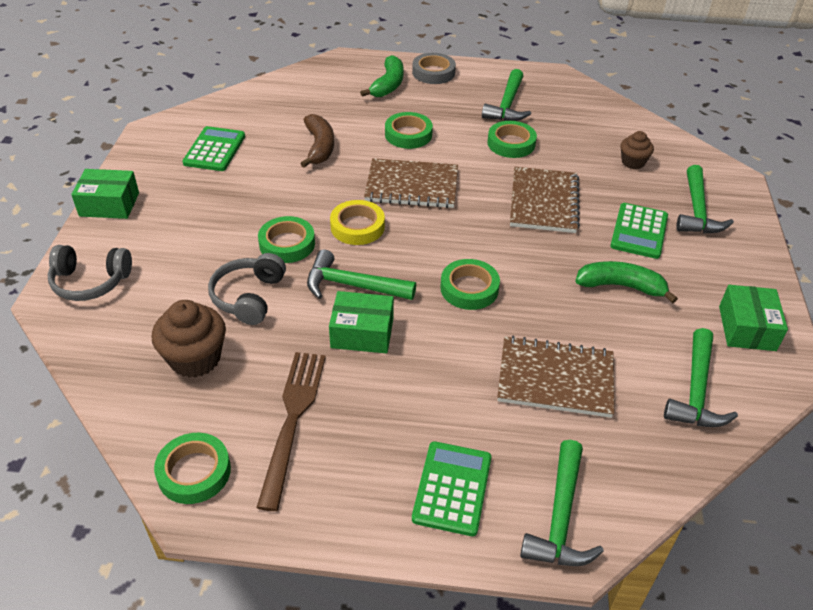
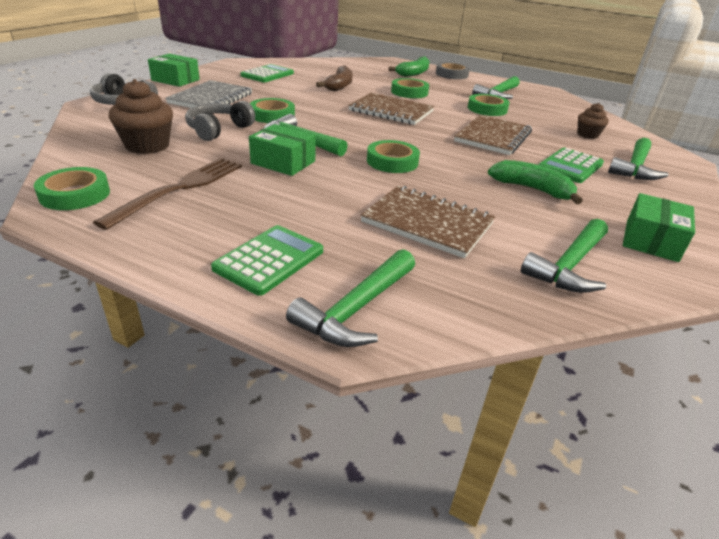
camera: 20 degrees right, 10 degrees down
(188, 232) = (211, 98): none -> grey notebook
(357, 227) = (332, 119): yellow tape -> none

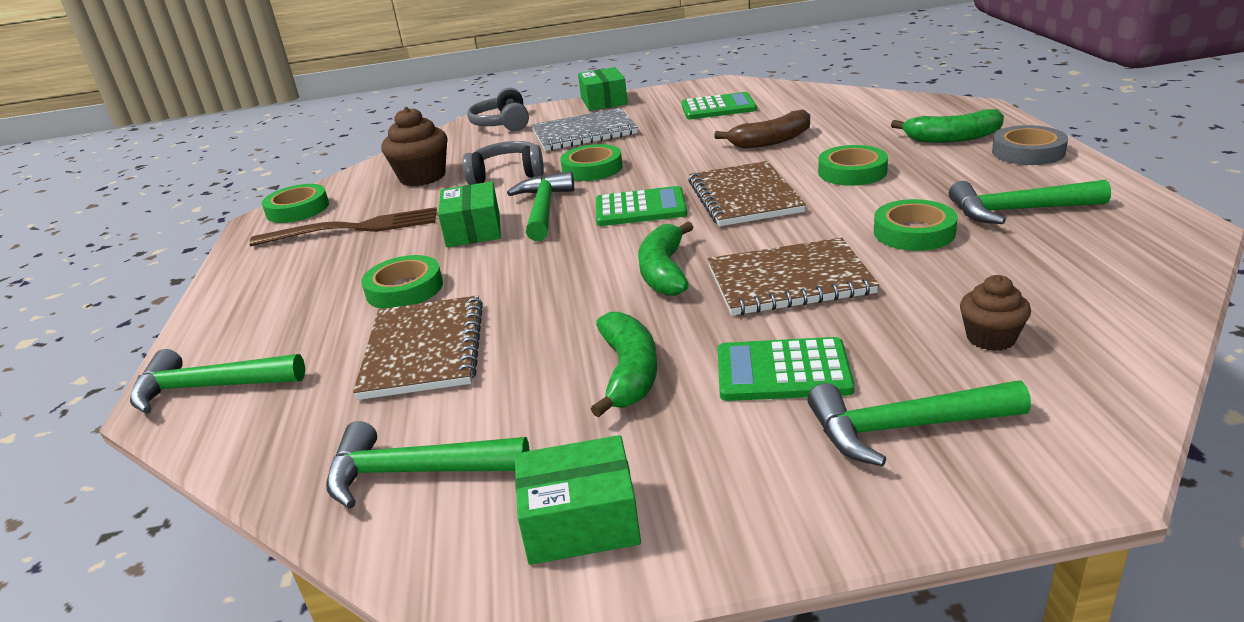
camera: 60 degrees right, 5 degrees down
(269, 260) = (262, 317): green calculator -> green calculator (640, 208)
(392, 161) = (568, 267): green tape -> green tape (404, 289)
(440, 149) = (664, 271): none -> green banana

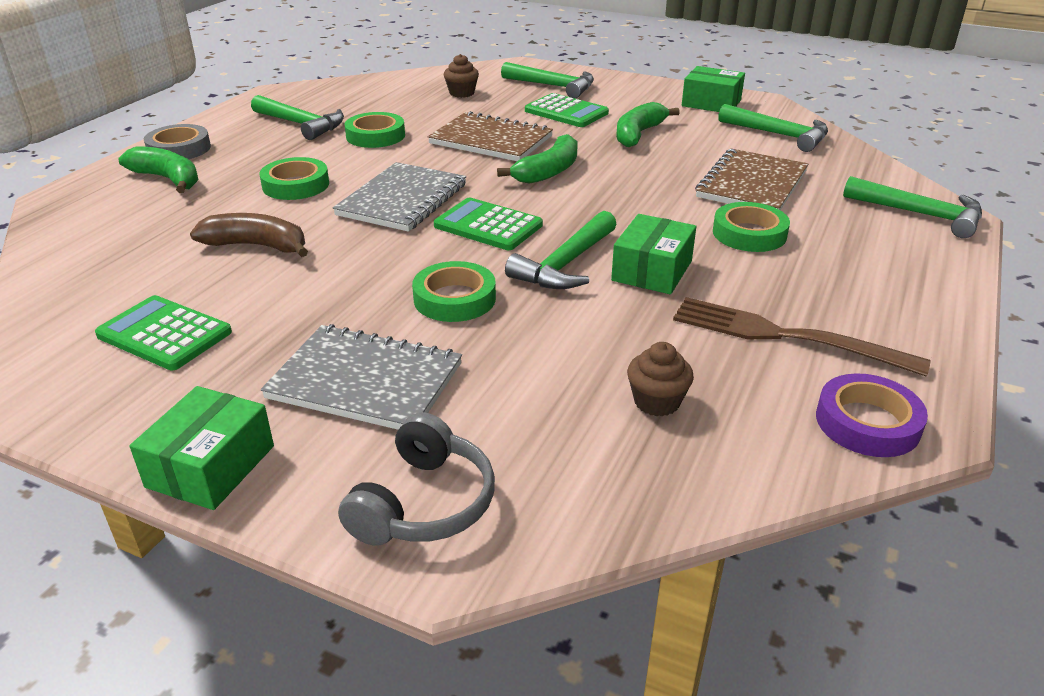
camera: 150 degrees left, 5 degrees up
(298, 209) = (867, 423): green tape -> purple tape
(422, 177) = (656, 402): brown cupcake -> brown cupcake, size x0.60
(507, 174) = (548, 342): grey headphones -> none
(744, 197) = (402, 200): brown notebook -> grey notebook

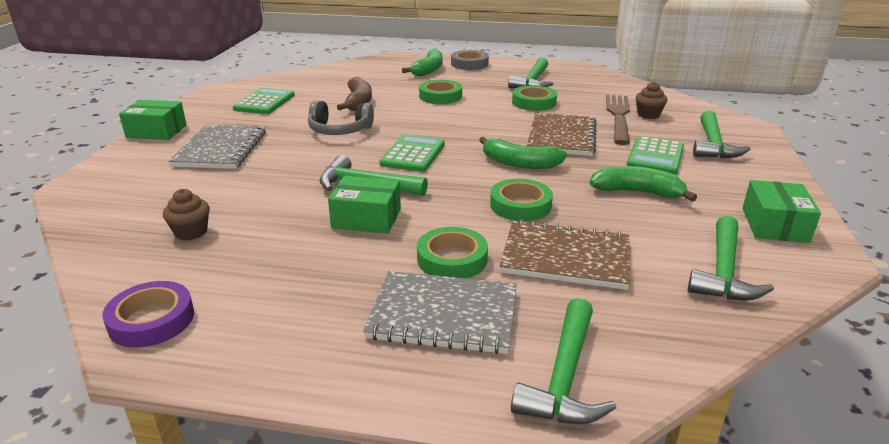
camera: 75 degrees right, 5 degrees down
(402, 200) = (437, 125): grey notebook -> grey notebook (443, 315)
(424, 503) = (114, 178): grey headphones -> grey headphones (339, 130)
(454, 298) = (310, 158): green tape -> green tape (520, 205)
(783, 336) = (275, 280): brown fork -> brown fork (618, 116)

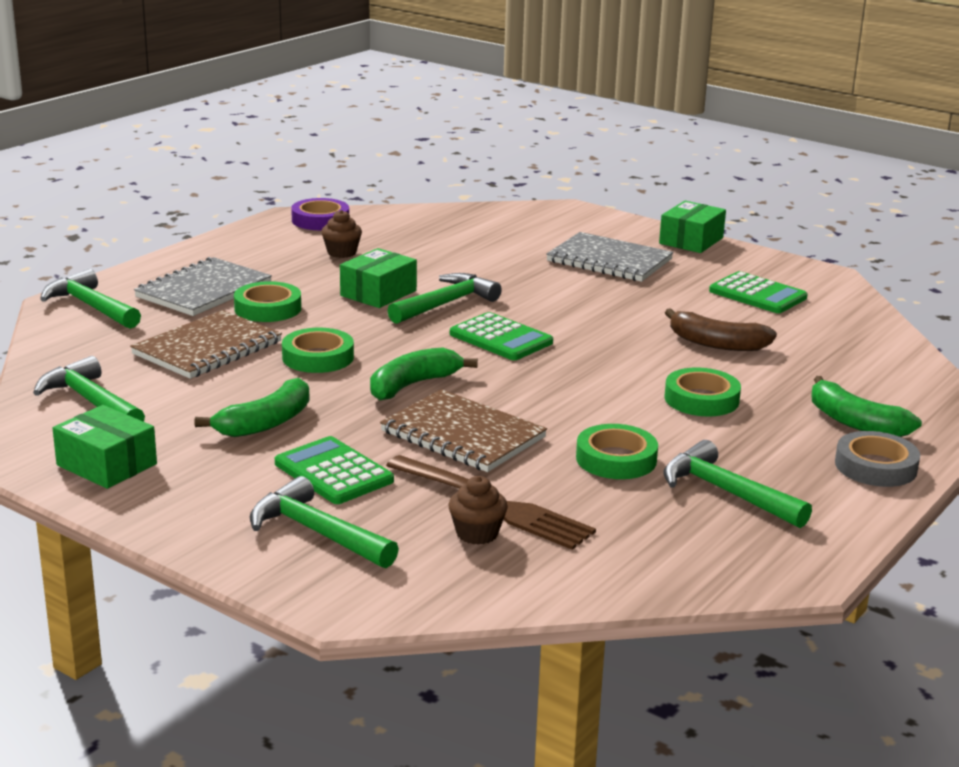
camera: 115 degrees right, 5 degrees down
(191, 232) = (432, 237): brown cupcake -> brown cupcake (342, 252)
(339, 130) = (615, 317): grey headphones -> none

